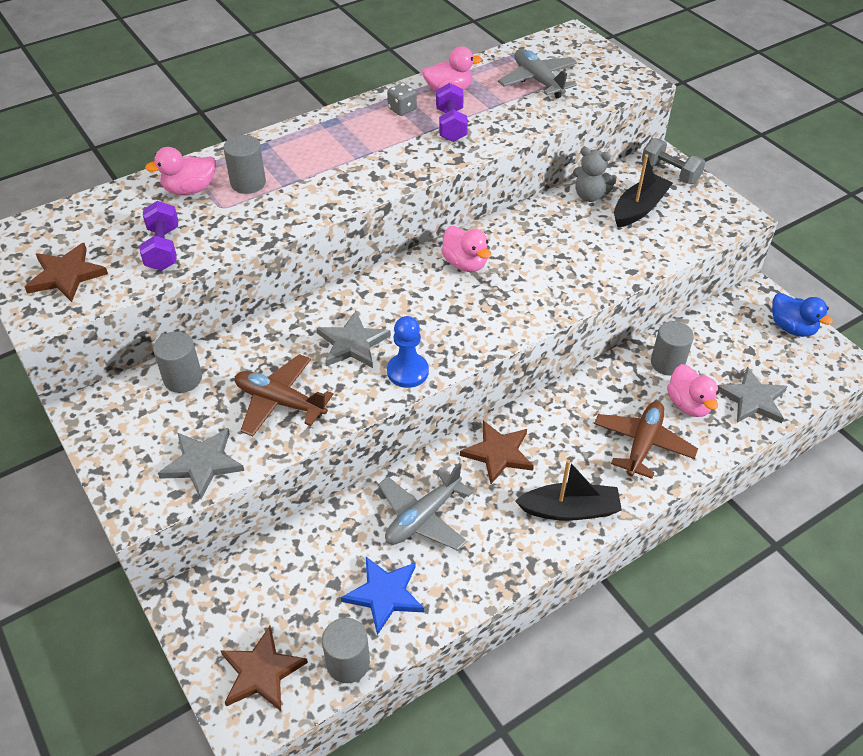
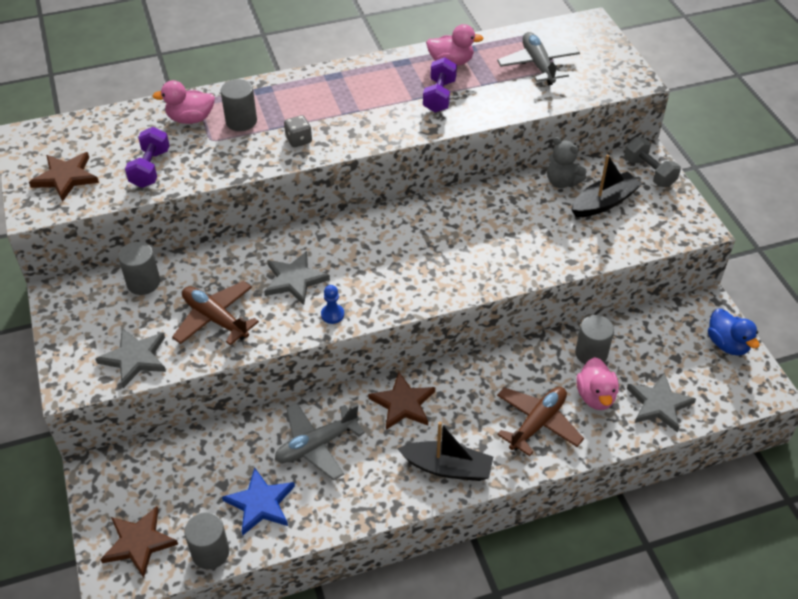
camera: 15 degrees right, 0 degrees up
(402, 109) = (401, 73): grey dice -> grey dice (298, 140)
(407, 372) = (332, 314): blue pawn -> blue pawn, size x0.62
(465, 263) = (421, 226): pink duck -> none

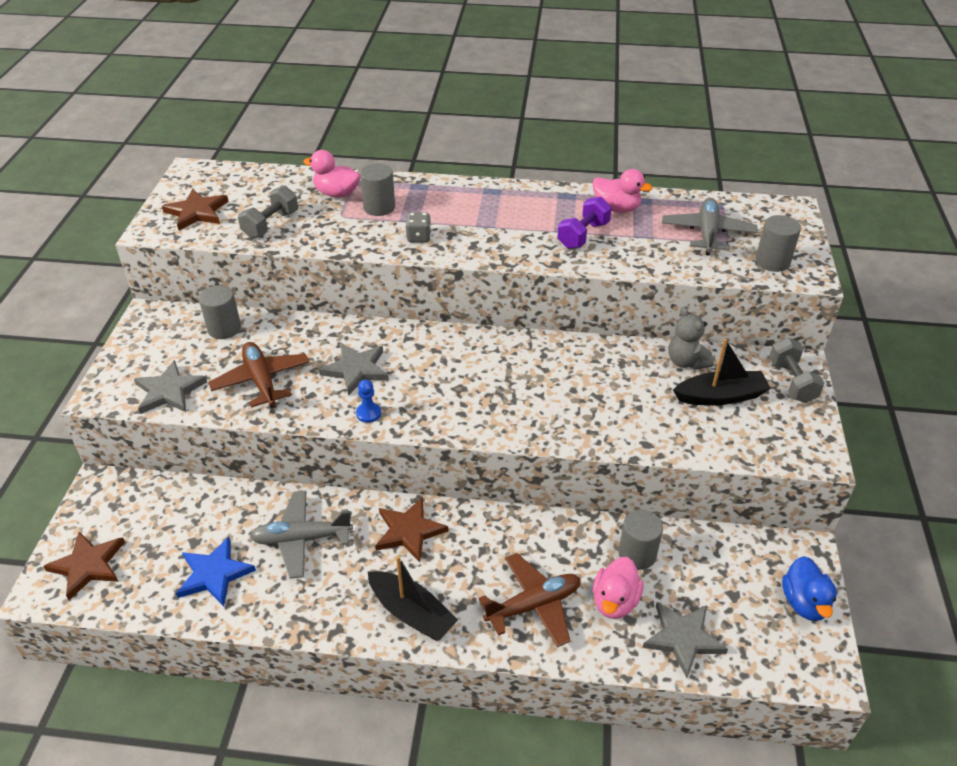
camera: 25 degrees right, 5 degrees down
(150, 168) = (271, 225): purple dumbbell -> grey dumbbell
(210, 552) = (140, 601): grey cylinder -> grey cylinder (772, 262)

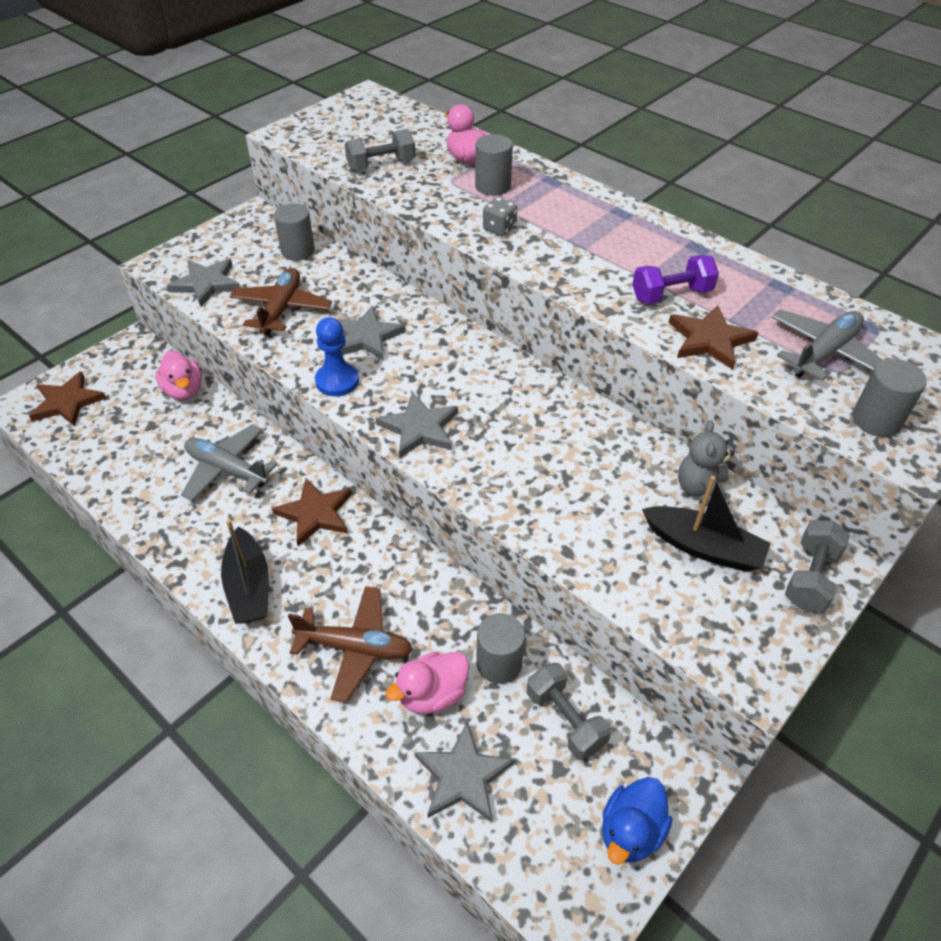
camera: 35 degrees right, 5 degrees up
(197, 212) = (333, 132): brown star -> brown star (709, 340)
(214, 574) = (140, 460): blue star -> none
(368, 413) = (337, 381): blue pawn -> blue pawn, size x1.60
(467, 416) = (419, 428): none -> grey star
(616, 208) = (741, 282): pink duck -> pink duck (184, 390)
(709, 563) = (565, 719): none -> grey dumbbell

